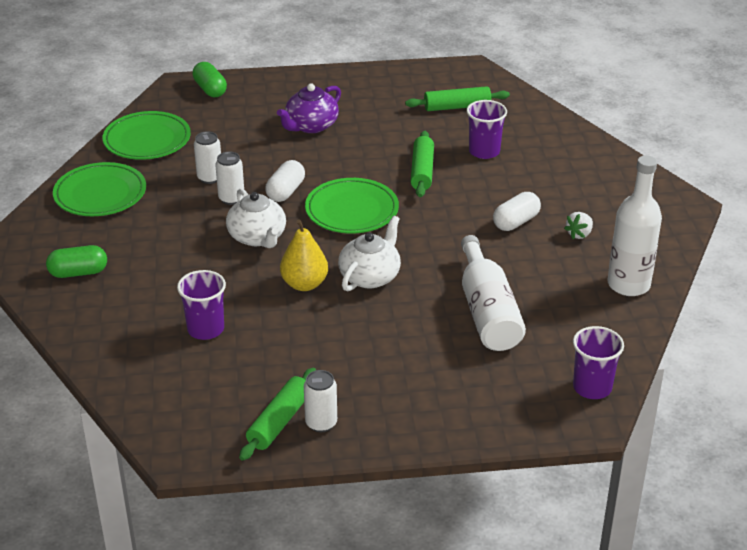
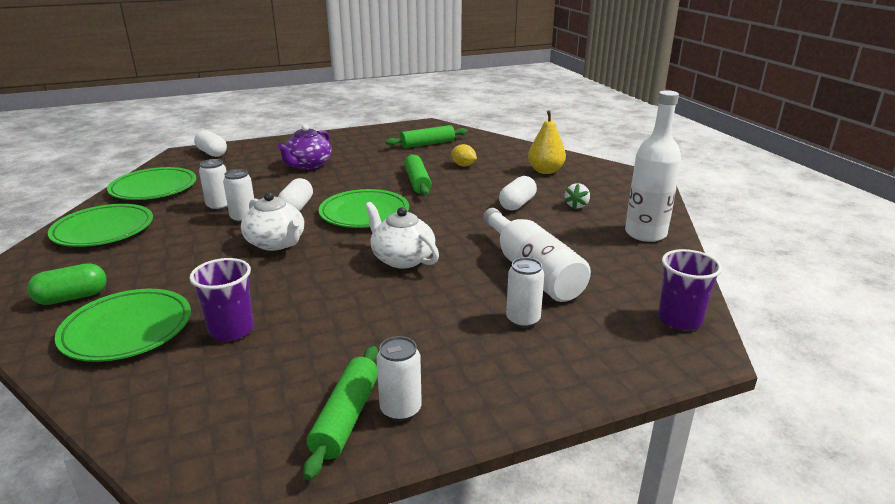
camera: 15 degrees left, 10 degrees down
(123, 314) = (127, 329): none -> green plate
(210, 89) = (212, 153): green capsule -> white capsule
(304, 284) = (336, 274): yellow pear -> yellow pear (545, 171)
(370, 276) = (402, 259): white teapot -> white teapot turned 60 degrees counterclockwise
(452, 363) = (523, 320): none -> white can
(484, 151) = (463, 165): purple cup -> yellow lemon

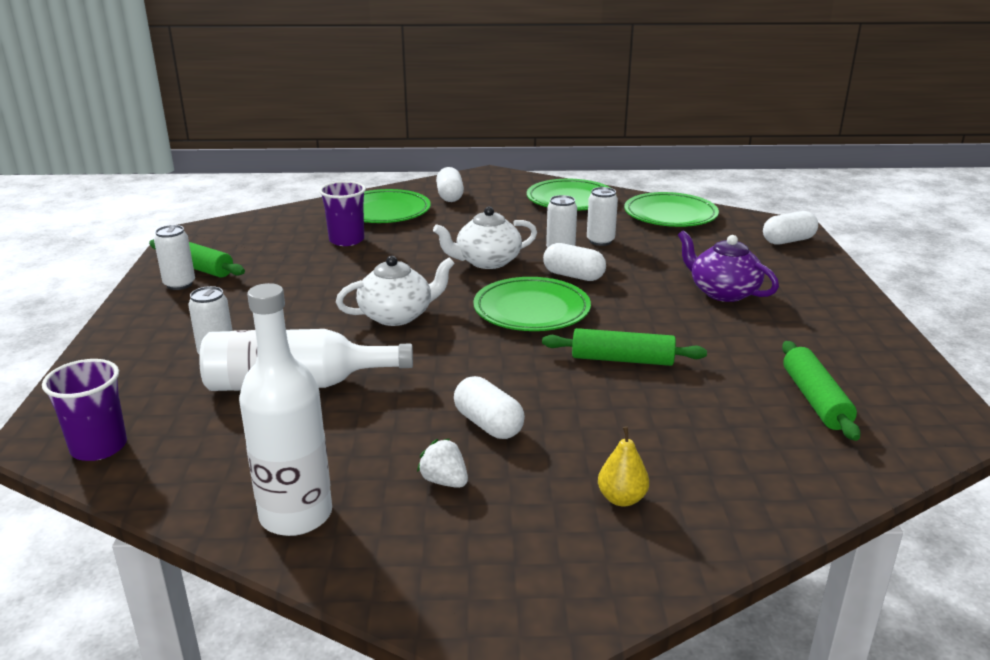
camera: 110 degrees right, 0 degrees up
(72, 298) = (450, 196): green capsule -> white capsule
(463, 165) = (683, 414): yellow lemon -> none
(545, 171) = (622, 499): yellow pear -> yellow pear, size x0.64

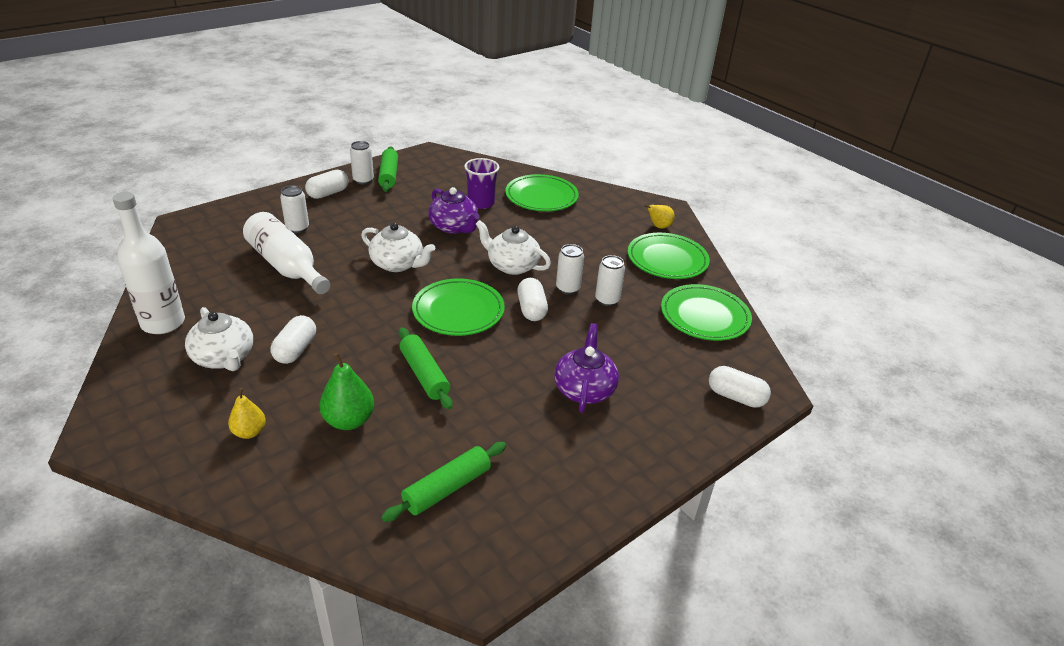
camera: 50 degrees right, 10 degrees up
(99, 447) = (184, 240): purple cup -> none
(371, 266) = (454, 227): none -> purple teapot
(444, 481) = (224, 358): white strawberry -> white teapot
(450, 196) = (601, 209): white capsule -> white capsule (328, 193)
(515, 186) = (658, 227): none -> yellow pear
(660, 425) = (349, 420): none -> green pear

